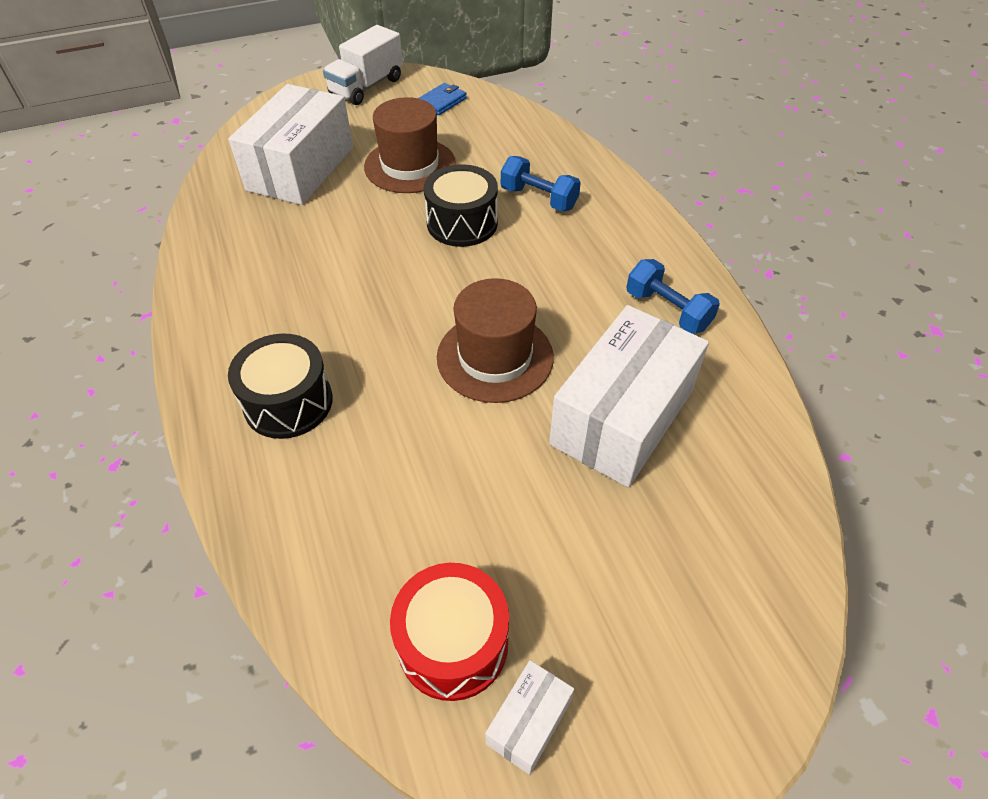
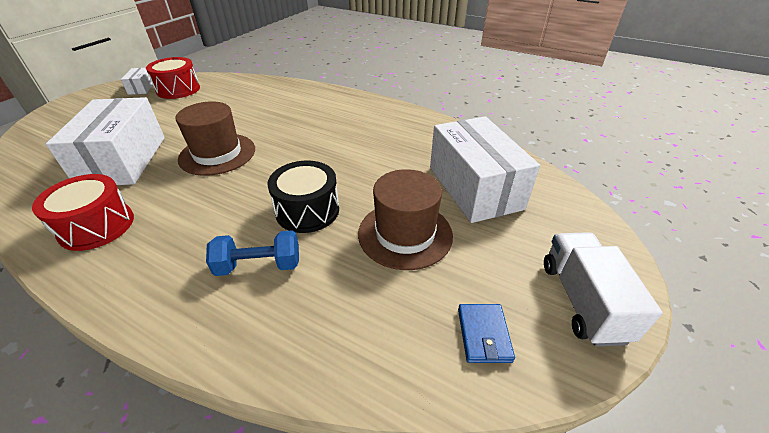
camera: 140 degrees right, 10 degrees down
(288, 402) = (306, 105): black drum -> none
(667, 310) = (97, 226): blue dumbbell -> red drum

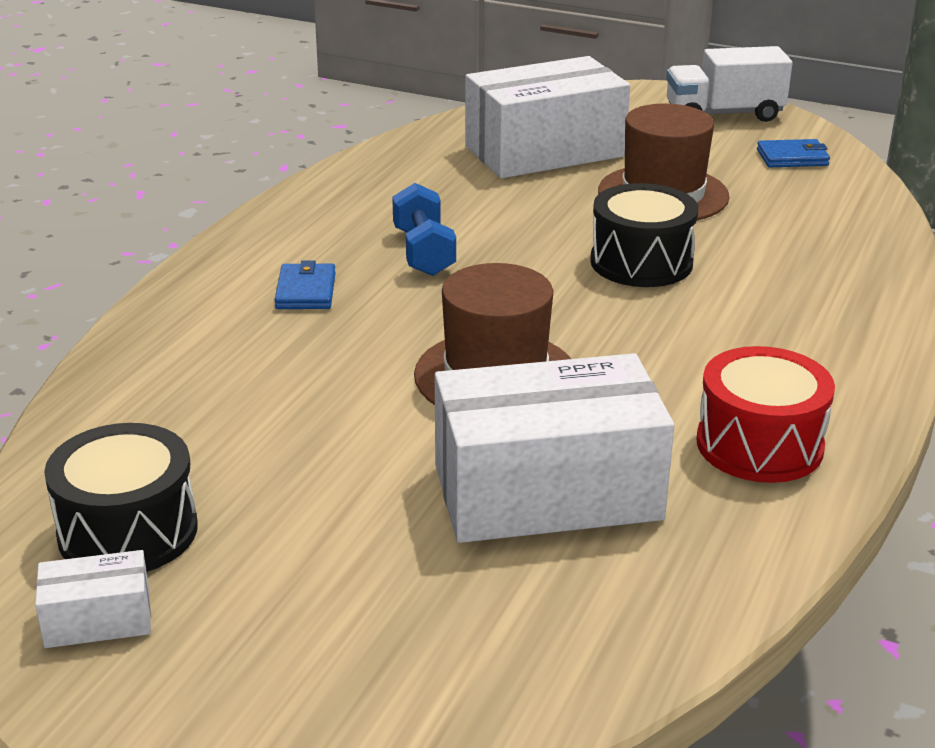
camera: 95 degrees left, 10 degrees down
(178, 89) = (128, 531): red drum -> black drum
(259, 265) = (768, 282): blue dumbbell -> blue dumbbell (424, 252)
(314, 113) = (306, 291): none -> blue wallet

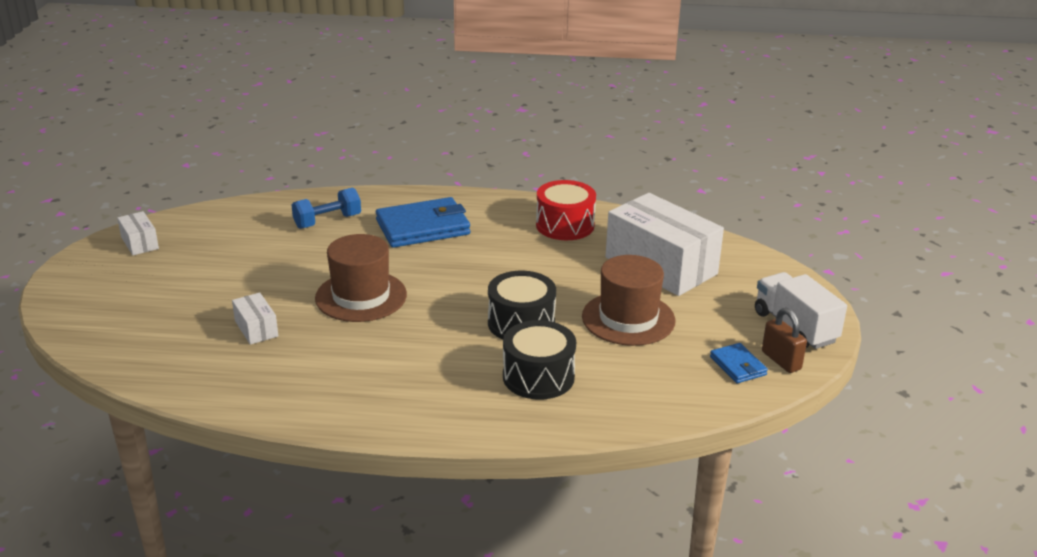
camera: 70 degrees right, 0 degrees up
(128, 531) = (198, 234): black drum -> black drum (538, 377)
(306, 291) = (423, 227): blue wallet -> blue wallet, size x1.98
(424, 252) = (488, 251): blue dumbbell -> blue dumbbell (327, 221)
(547, 492) = (256, 328): white box -> white box, size x0.44
(759, 445) = (323, 388): red drum -> red drum (565, 225)
(789, 135) = (781, 360): none -> brown padlock

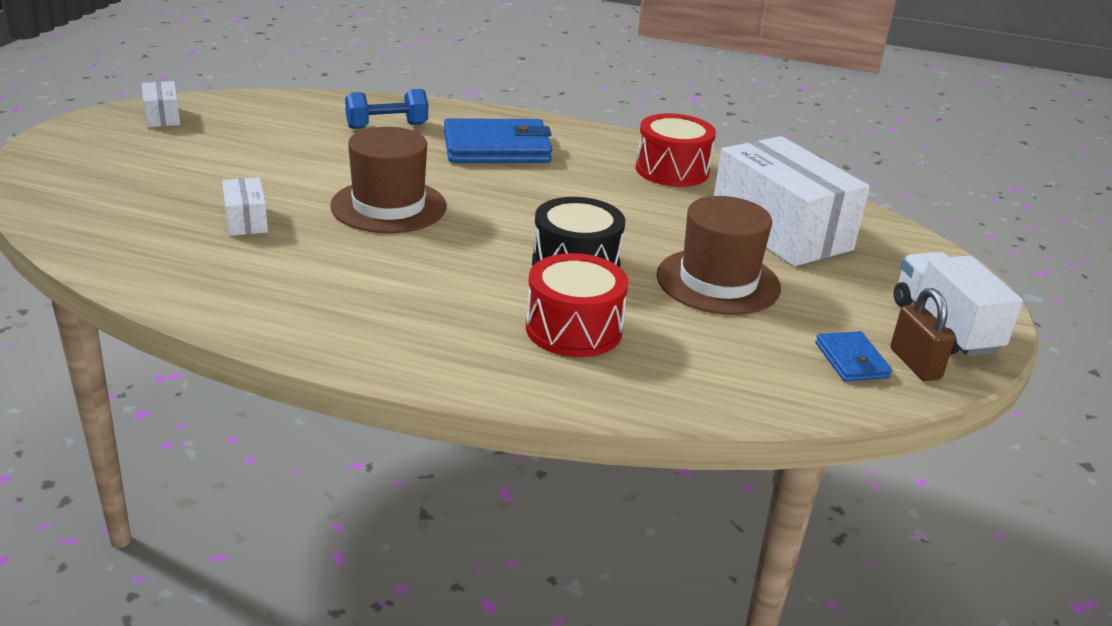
camera: 10 degrees right, 0 degrees up
(538, 377) = (574, 329): black drum -> red drum

